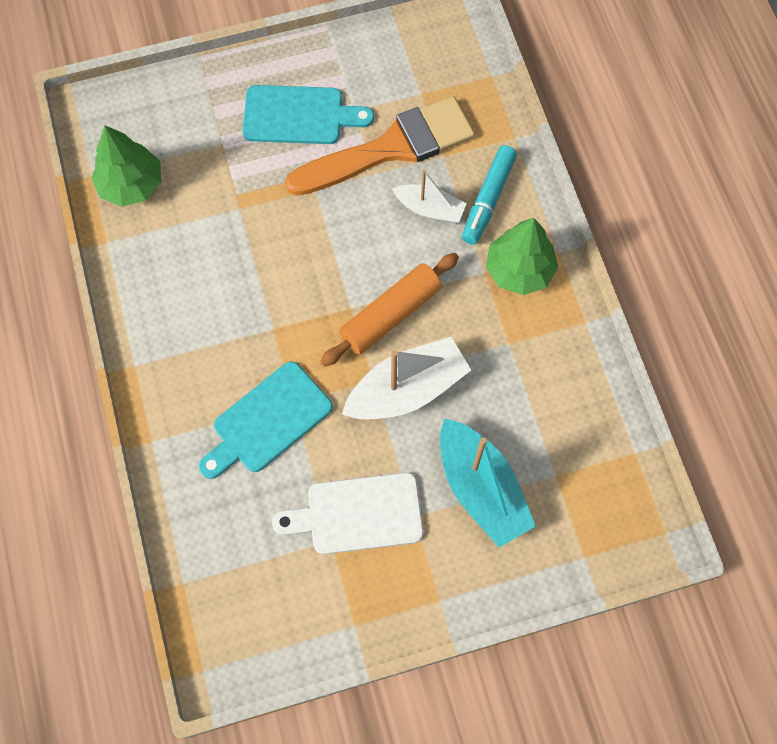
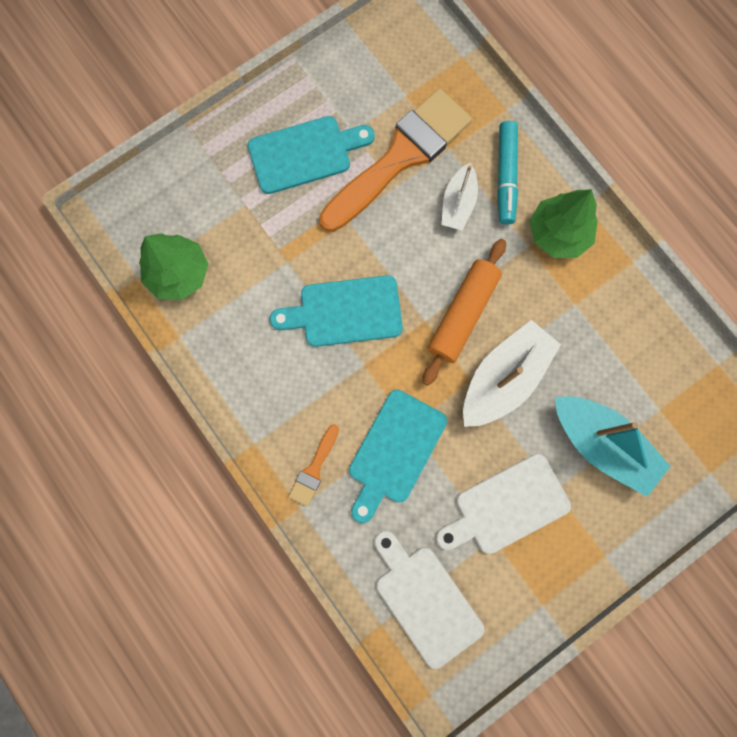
camera: 20 degrees left, 10 degrees up
(181, 410) = (314, 469): none -> orange brush
(237, 576) = (425, 600): none -> white cutting board
(275, 273) = (345, 312): none -> turquoise cutting board
(430, 209) = (458, 203): white boat -> white boat turned 105 degrees clockwise

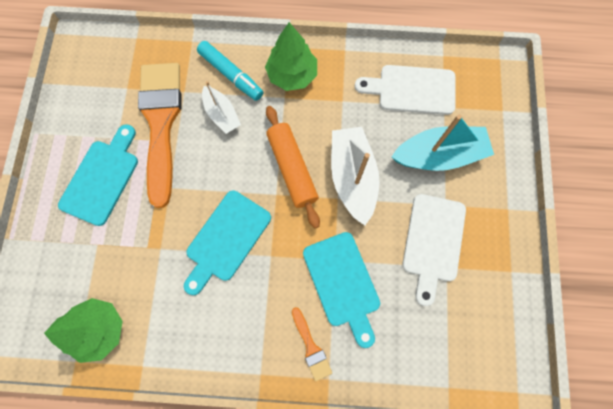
camera: 50 degrees left, 5 degrees down
(425, 600) = (454, 344): white cutting board -> white cutting board (412, 90)

